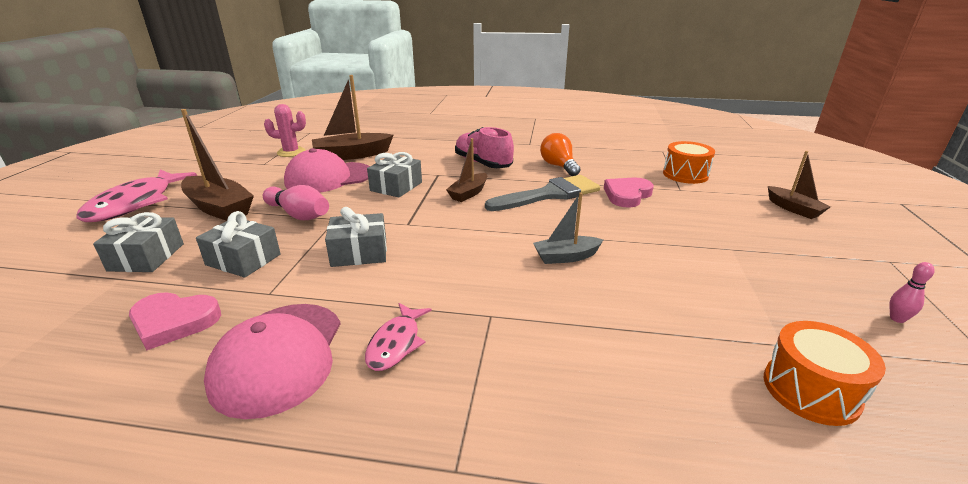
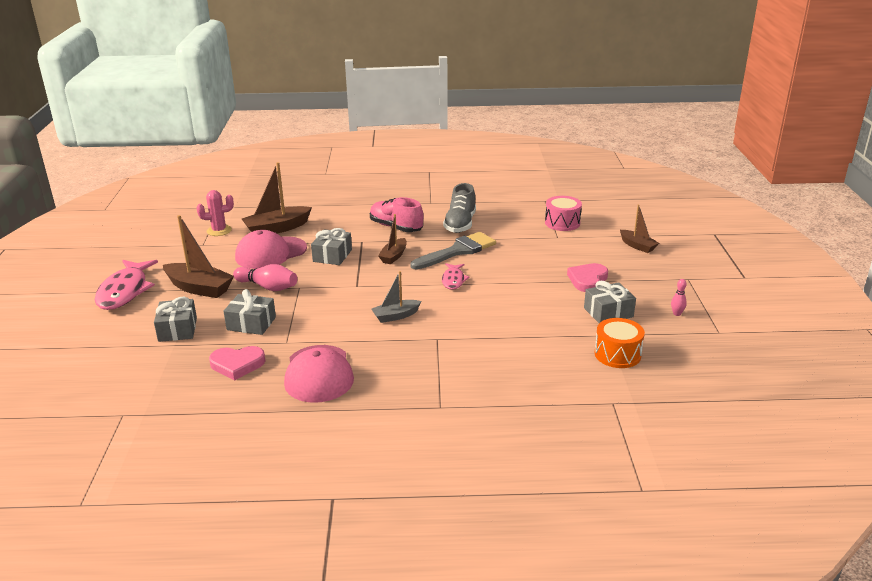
camera: 10 degrees left, 0 degrees up
(359, 252) = (332, 310): grey gift -> grey gift (608, 312)
(396, 343) = (385, 359): pink fish -> pink fish (453, 280)
(558, 166) = (460, 224): orange light bulb -> grey shoe
(566, 257) = (478, 298): grey boat -> grey boat (396, 316)
(627, 195) = (517, 246): pink heart -> pink heart (587, 280)
(685, 174) = (562, 223): orange drum -> pink drum

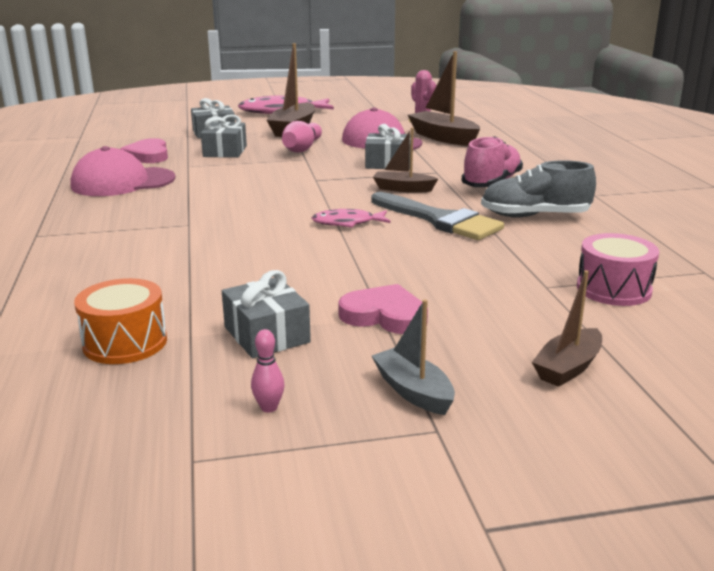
camera: 80 degrees right, 5 degrees down
(396, 316) = (244, 201): grey boat -> grey boat (413, 391)

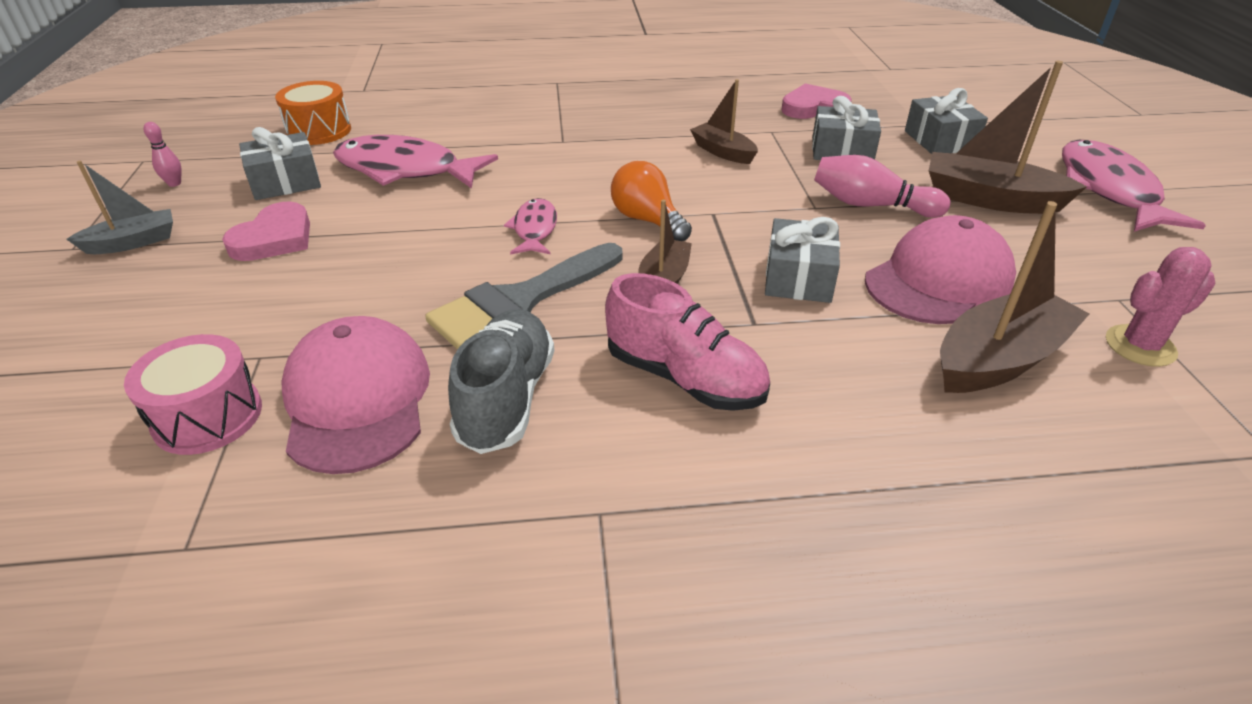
camera: 95 degrees right, 15 degrees up
(123, 182) = (706, 102): pink cap -> pink cap (357, 399)
(242, 279) = (405, 170): none -> pink fish
(328, 194) = (647, 220): none -> orange light bulb
(568, 368) = (81, 332): brown boat -> brown boat (723, 152)

